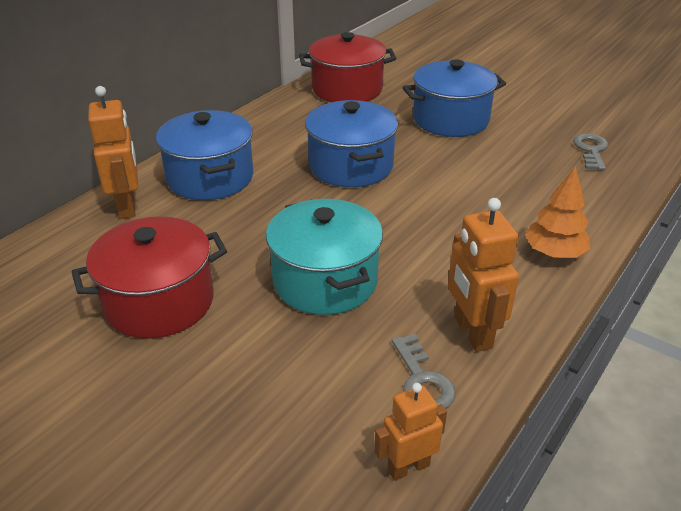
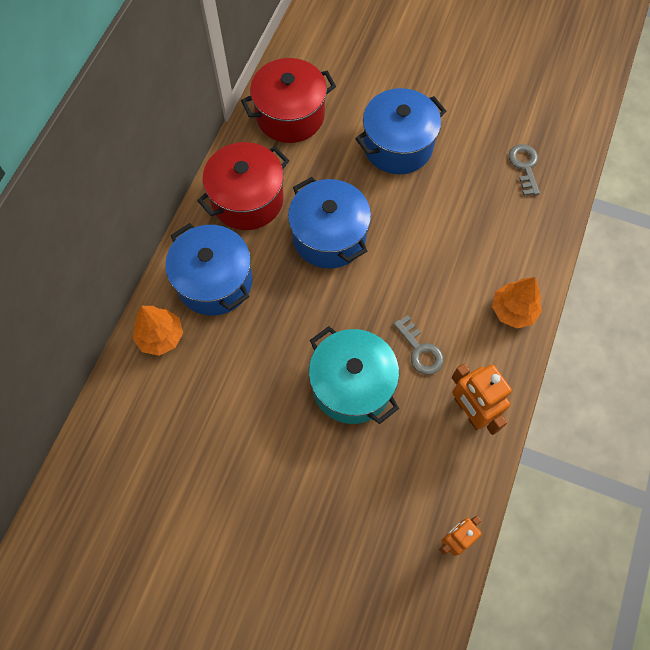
camera: 15 degrees left, 30 degrees up
(127, 206) = (161, 336): orange robot -> orange tree
(159, 302) = (237, 439): red pot -> red pot (247, 199)
(422, 380) = (446, 465): grey key -> grey key (420, 350)

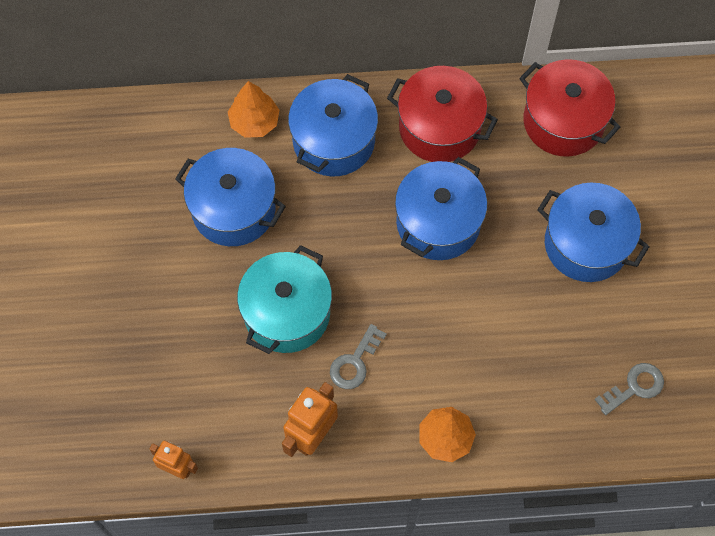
camera: 65 degrees right, 0 degrees up
(234, 388) = (233, 209): none -> blue pot

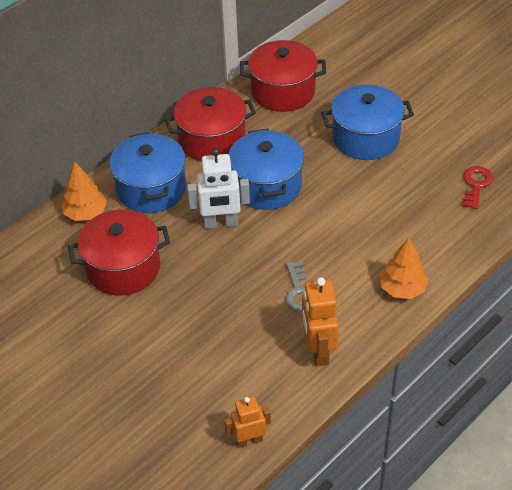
camera: 40 degrees left, 20 degrees down
(233, 209) = (123, 268): blue pot -> red pot
(287, 313) = (224, 297): turquoise pot -> none
(358, 231) = (221, 223): none -> white robot
(634, 387) = (476, 185): grey key -> red key

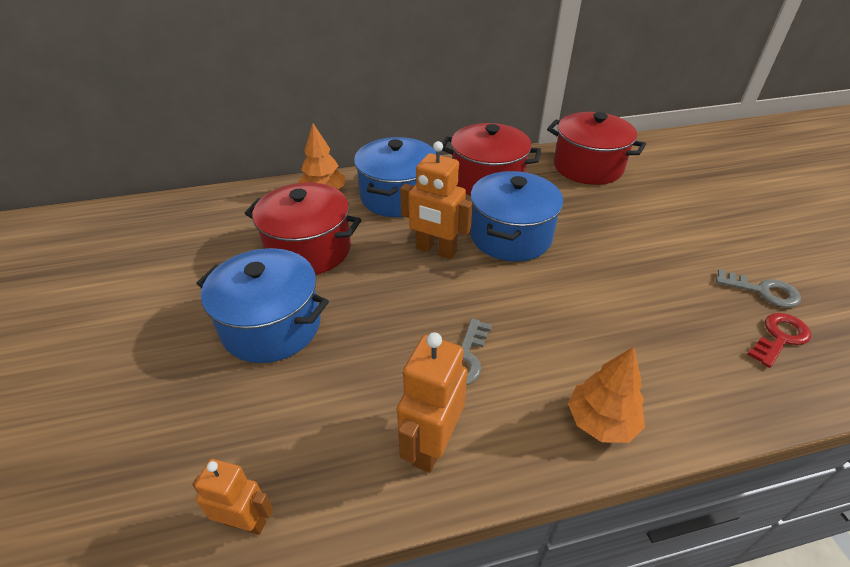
camera: 30 degrees right, 5 degrees down
(221, 223) = (435, 250): white robot -> orange robot
(365, 138) = (653, 234): blue pot -> blue pot (271, 326)
(454, 154) = (763, 291): none -> grey key

